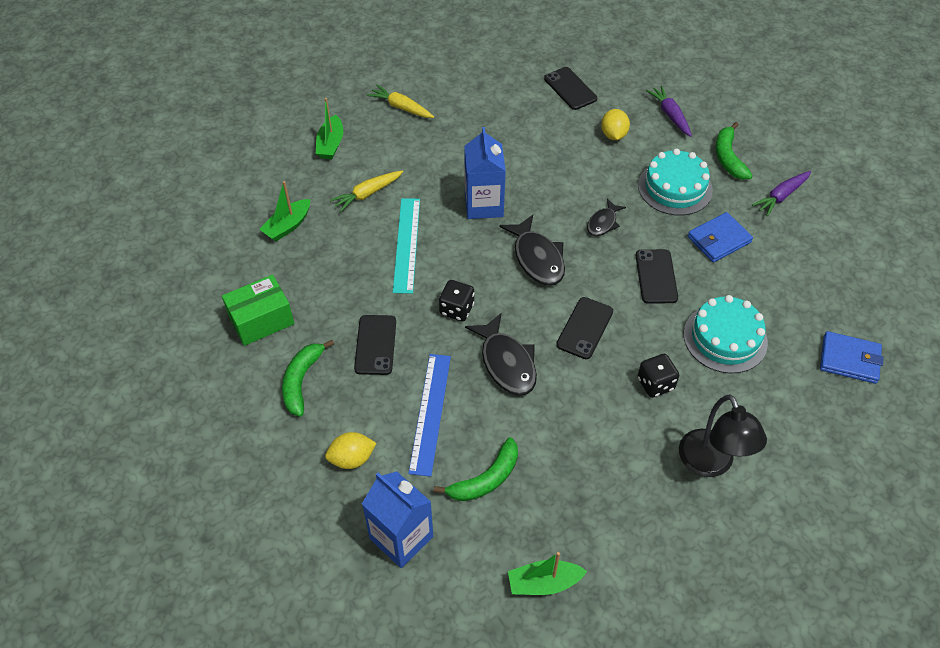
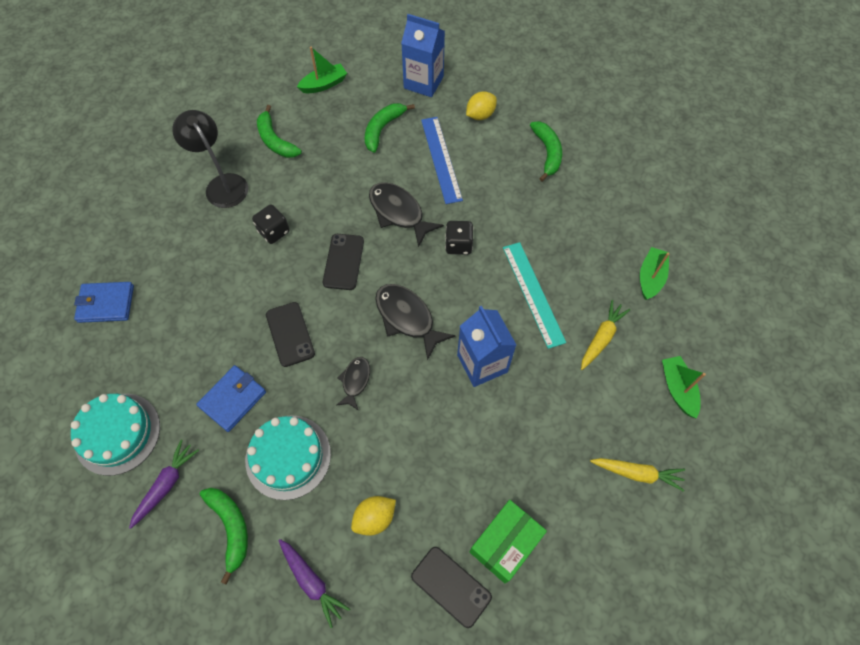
camera: 160 degrees right, 10 degrees up
(261, 320) = (609, 187): green box -> green box (505, 544)
(375, 345) = (508, 195): black phone -> none
(613, 135) = (374, 518): yellow lemon -> yellow lemon turned 75 degrees clockwise
(632, 507) = (275, 140): none -> green banana
(725, 338) = (218, 290): turquoise cake -> turquoise cake (117, 433)

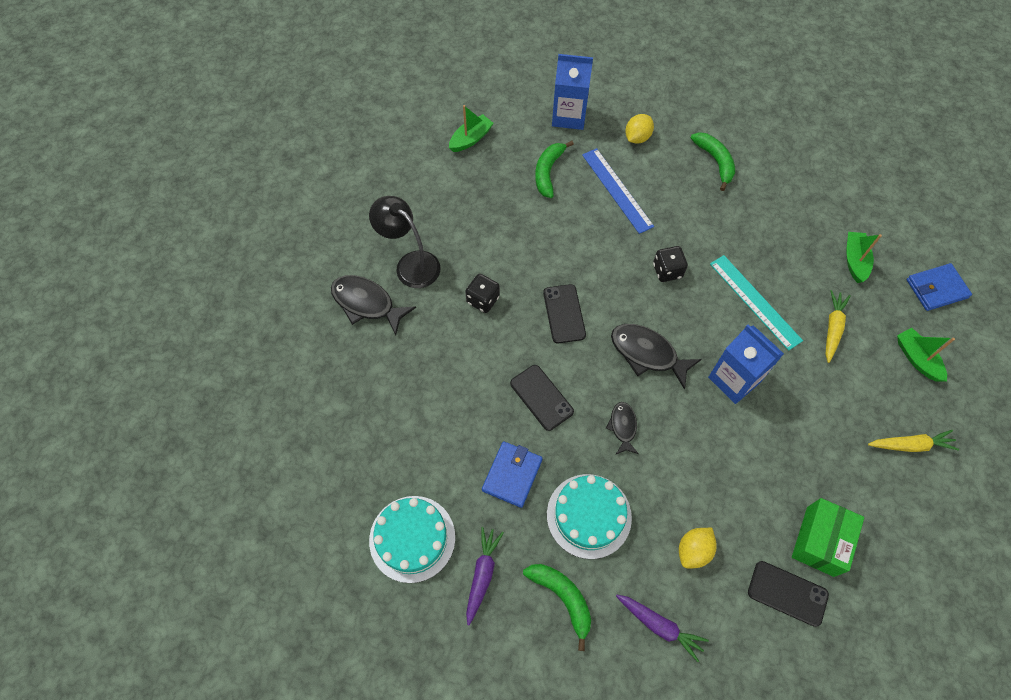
camera: 15 degrees left, 0 degrees up
(106, 303) = (344, 413): blue wallet -> blue wallet (936, 289)
(275, 140) = (446, 207): green banana -> none
(399, 213) = (597, 252): black fish -> black fish (367, 303)

